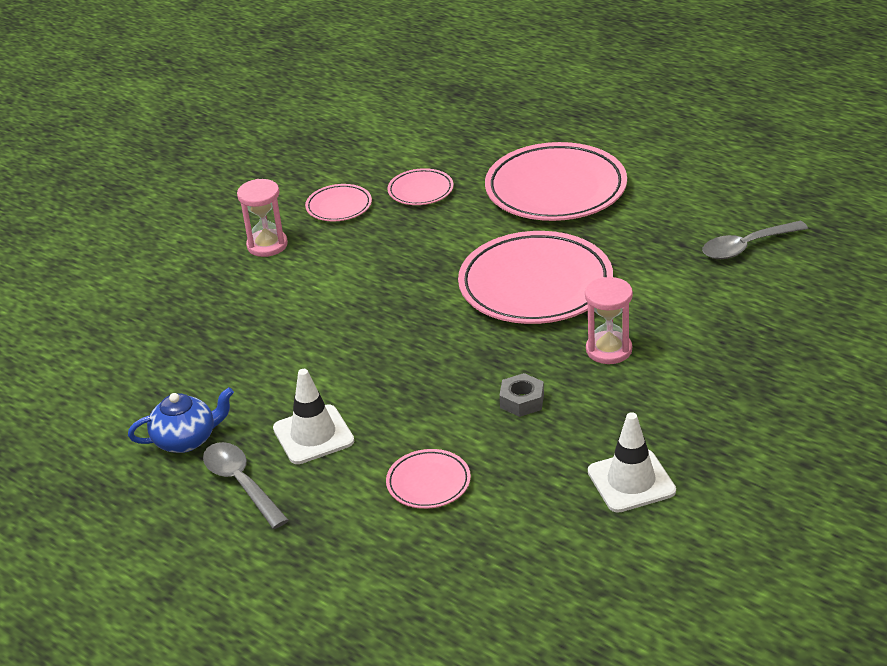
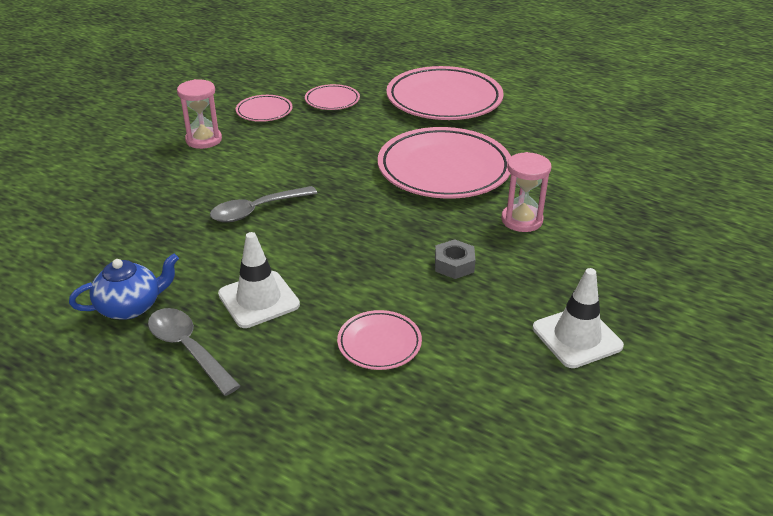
camera: 10 degrees left, 0 degrees up
(746, 247) = (612, 140): grey spoon -> grey spoon (256, 210)

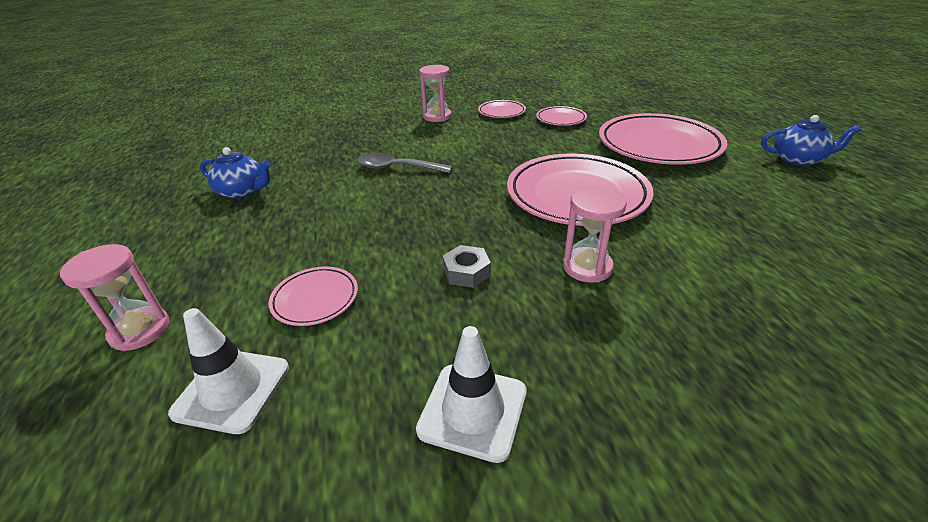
camera: 45 degrees right, 0 degrees up
(188, 349) = (221, 231): grey spoon -> none
(258, 299) = (303, 223): white traffic cone -> white traffic cone (232, 390)
(279, 450) = (140, 330): none -> pink hourglass
(545, 79) = (798, 160): none -> blue teapot

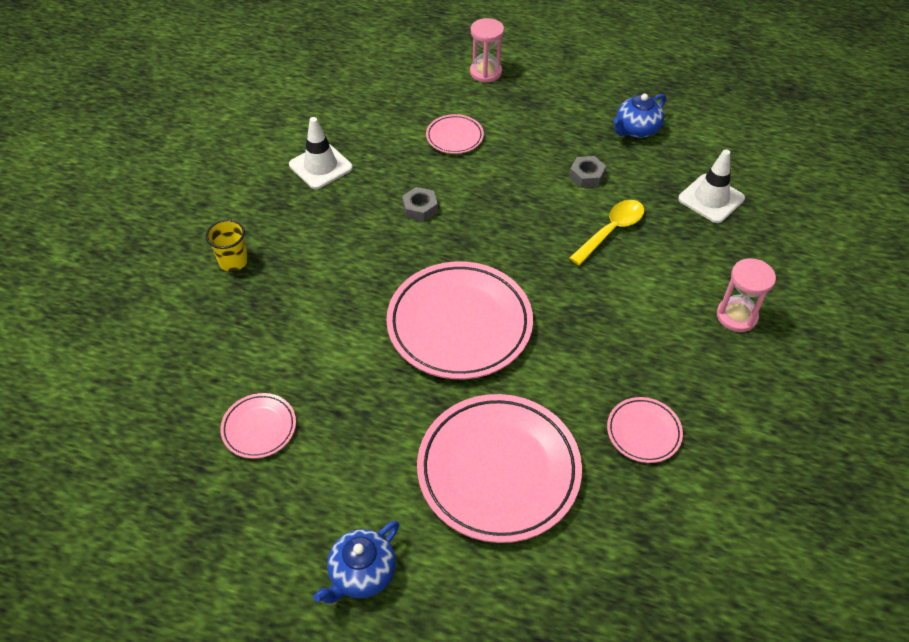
camera: 120 degrees right, 15 degrees up
(232, 390) = (409, 97): white traffic cone -> white traffic cone (711, 199)
(332, 196) = (586, 176): none -> grey nut
(397, 168) = (611, 231): grey spoon -> yellow spoon
(501, 112) = (711, 386): pink plate -> pink plate (259, 428)
(587, 267) = (370, 269): pink hourglass -> none
(738, 393) = (233, 261): none -> yellow cup

